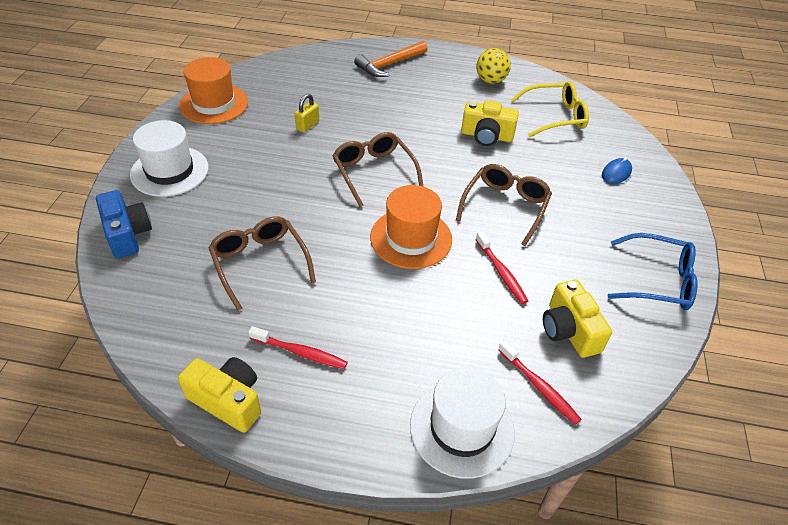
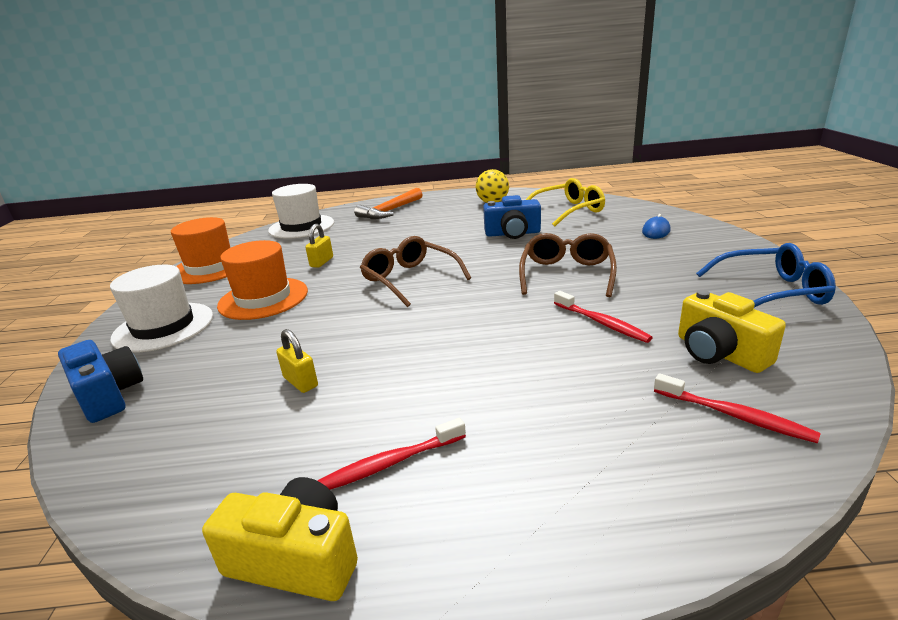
camera: 10 degrees left, 20 degrees down
(260, 263) = (300, 382): brown glasses -> yellow padlock
(300, 352) = (390, 463): red toothbrush -> red toothbrush turned 150 degrees clockwise
(411, 238) = (480, 319): orange hat -> orange hat (263, 298)
(462, 428) = (673, 492): white hat -> white hat (301, 227)
(486, 136) = (512, 233): yellow camera -> blue camera

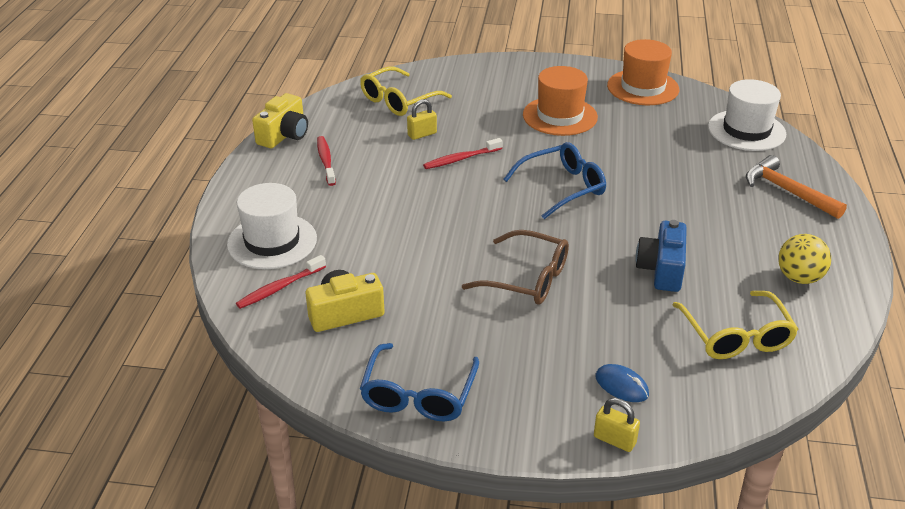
camera: 100 degrees right, 10 degrees up
(108, 395) = (448, 74): blue camera -> none
(163, 327) = (531, 80): white hat -> white hat (272, 241)
(185, 428) = (398, 101): none -> yellow glasses
(321, 262) = (629, 142): yellow padlock -> yellow padlock (614, 440)
(410, 279) = (563, 187): brown glasses -> blue glasses
(601, 322) = (422, 271): red toothbrush -> red toothbrush (461, 159)

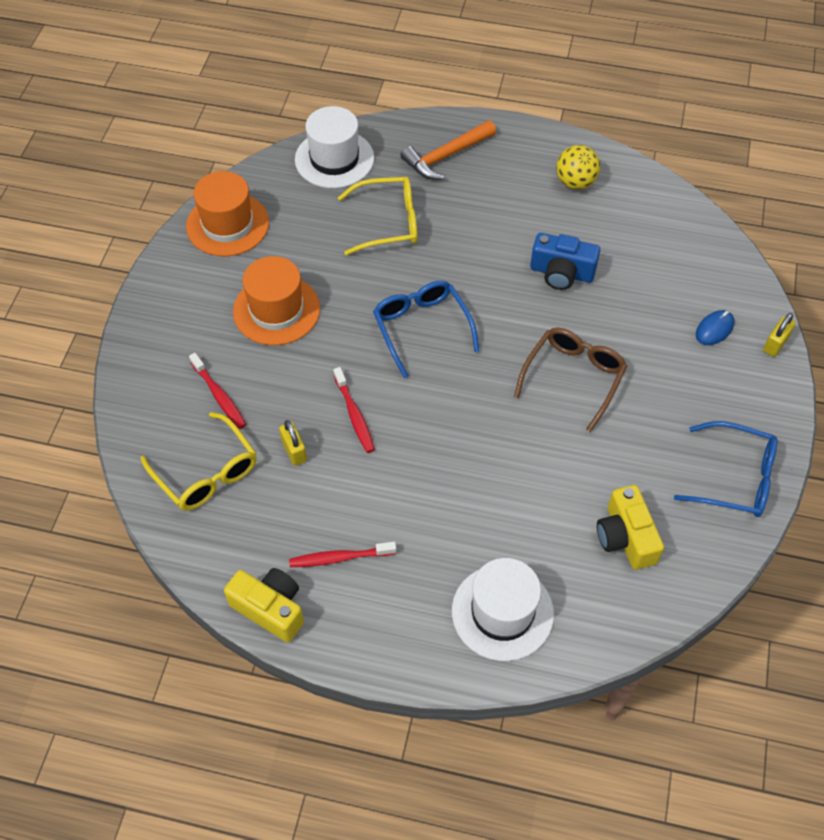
camera: 85 degrees left, 20 degrees up
(280, 287) = (585, 600): red toothbrush -> red toothbrush (219, 395)
(736, 336) = (651, 241): yellow glasses -> yellow glasses (388, 222)

